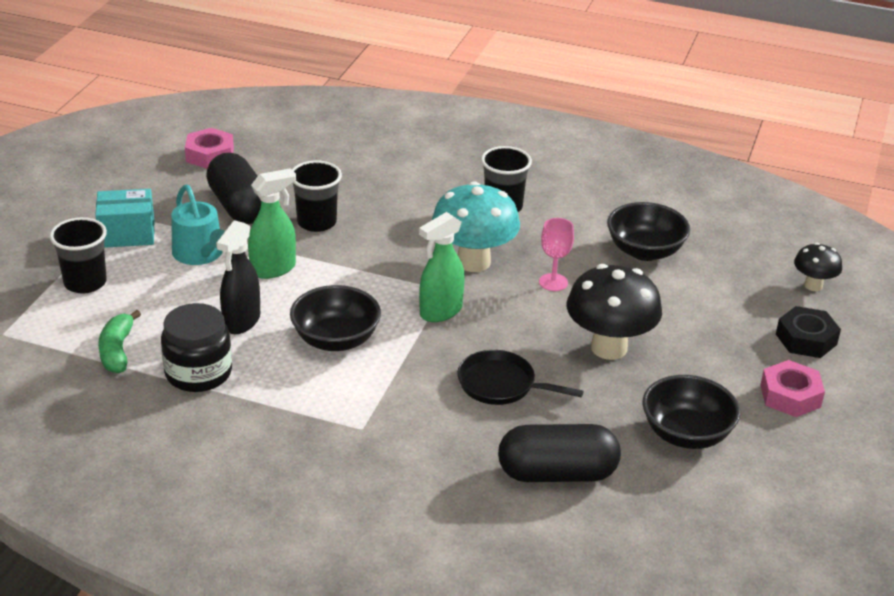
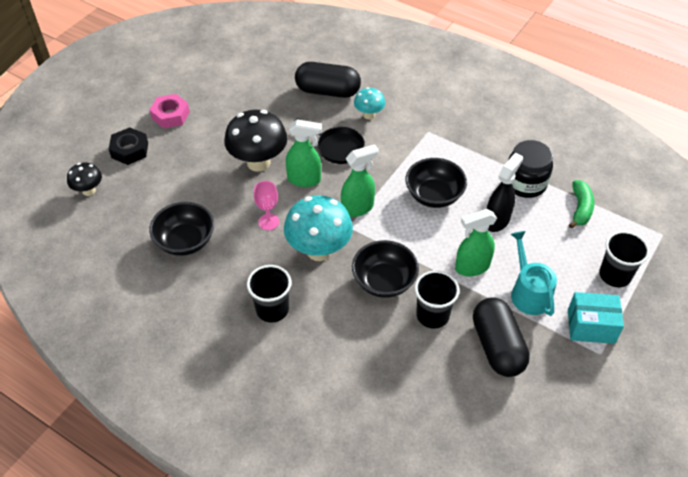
camera: 165 degrees left, 15 degrees up
(210, 155) = (525, 431): pink nut -> none
(469, 442) = (369, 115): none -> turquoise mushroom
(530, 335) = (304, 180): none -> green spray bottle
(686, 434) = (246, 102): black bowl -> black bowl (384, 281)

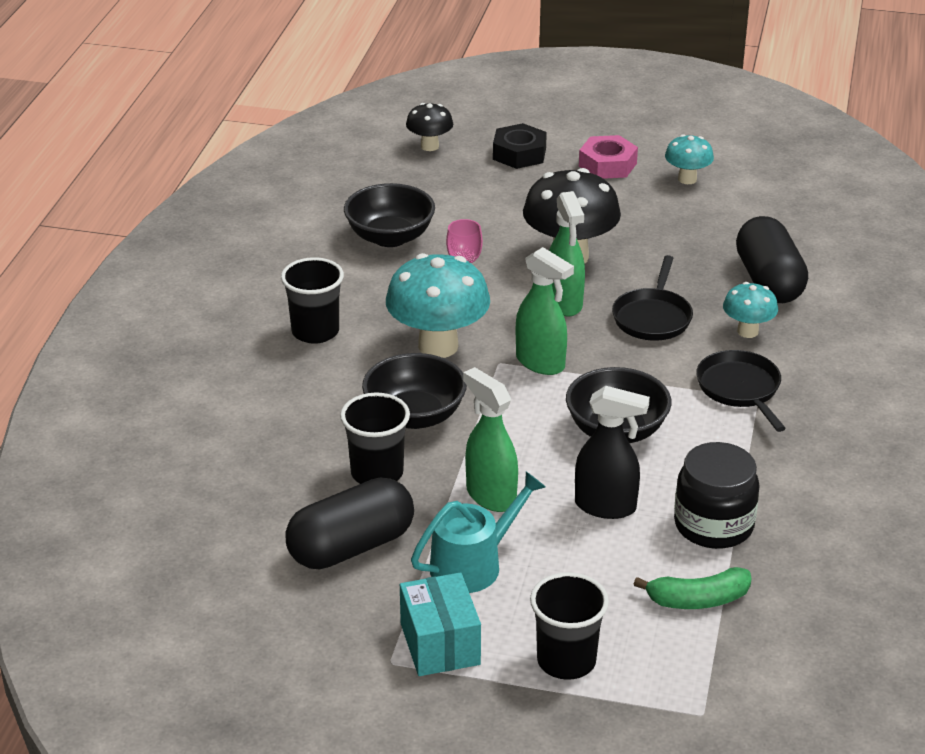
camera: 70 degrees right, 15 degrees down
(209, 88) = (687, 179): none -> turquoise mushroom
(418, 135) = (740, 389): none -> black pan

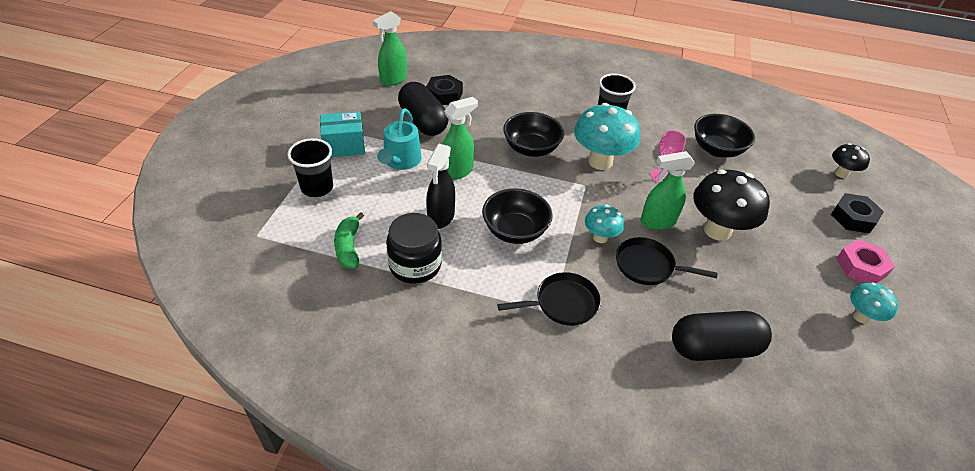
camera: 90 degrees right, 10 degrees up
(258, 526) = (444, 95): none -> black nut
(377, 473) = (481, 133): black cup -> none
(473, 564) = (401, 161): turquoise watering can -> turquoise watering can turned 45 degrees clockwise
(540, 363) = (587, 204): green spray bottle -> green spray bottle (393, 79)
(747, 331) = (638, 321): turquoise mushroom -> turquoise mushroom (600, 237)

